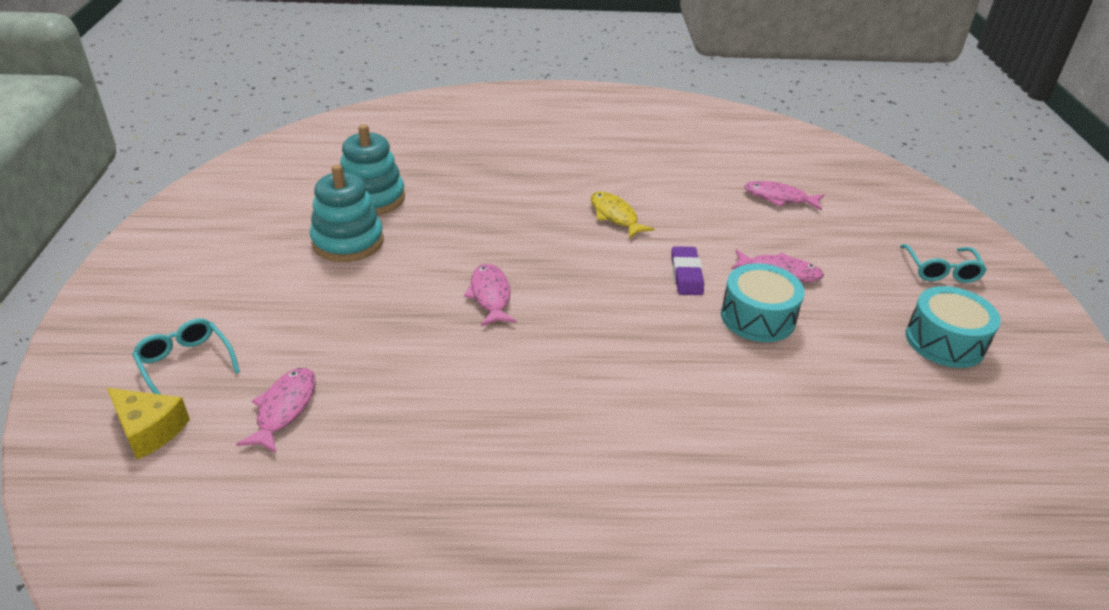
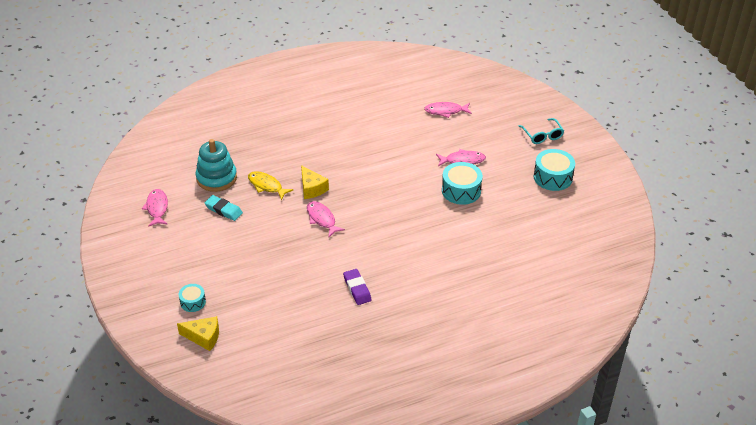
camera: 20 degrees left, 5 degrees up
(185, 363) = (193, 302): turquoise glasses -> turquoise drum
(284, 409) = (260, 307): pink fish -> pink fish (157, 208)
(348, 242) = (223, 210): turquoise stacking toy -> turquoise eraser
(503, 248) = (312, 188): none -> yellow cheese
(615, 216) = (361, 150): yellow fish -> yellow fish (267, 186)
(686, 275) = (416, 176): purple eraser -> purple eraser (357, 289)

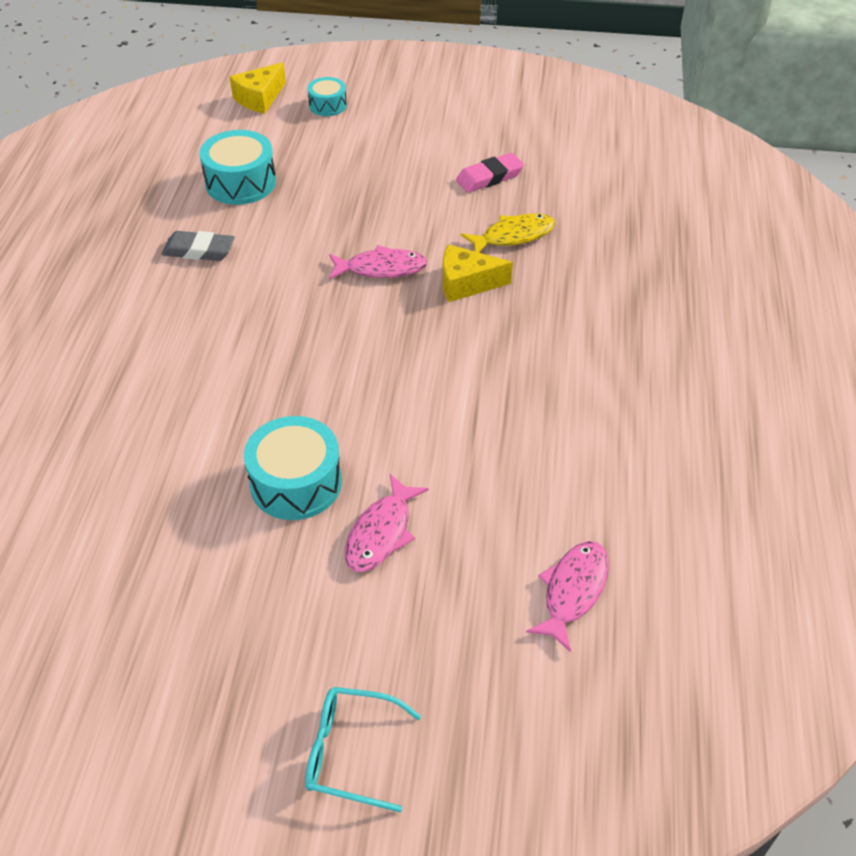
camera: 120 degrees right, 5 degrees up
(157, 208) = (544, 121): pink fish -> none
(216, 178) = (574, 191): turquoise stacking toy -> none
(223, 210) = (489, 177): turquoise eraser -> pink eraser
(357, 289) = (199, 250): purple eraser -> grey eraser
(553, 177) = (198, 676): turquoise drum -> turquoise drum (241, 182)

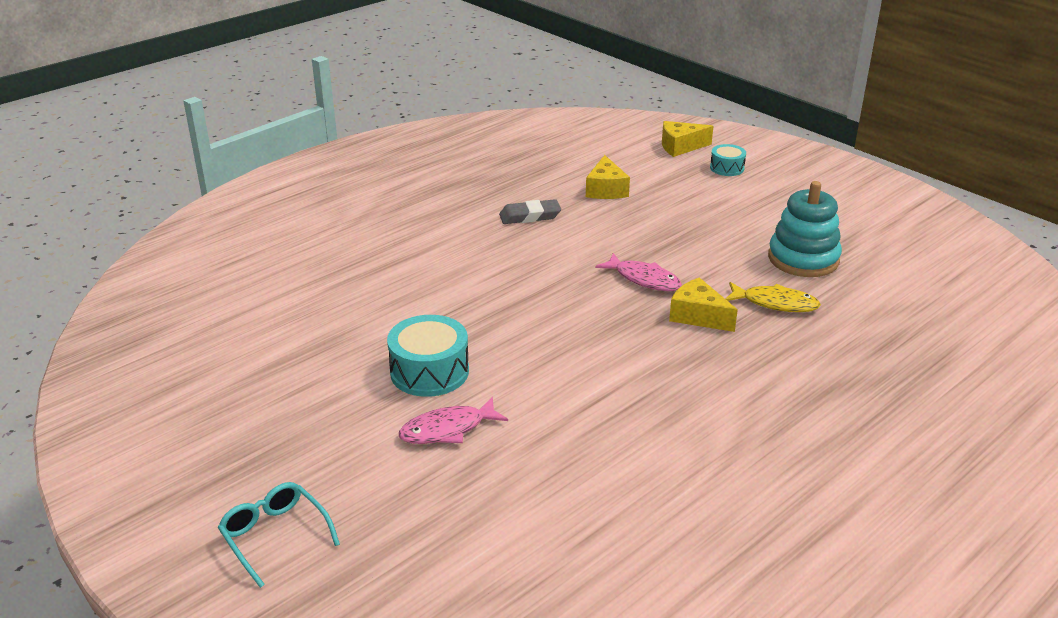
camera: 40 degrees right, 15 degrees down
(199, 250) = (530, 216): grey eraser -> grey eraser turned 60 degrees counterclockwise
(241, 182) = (606, 190): turquoise drum -> yellow cheese
(489, 177) = (803, 259): pink eraser -> turquoise stacking toy
(573, 591) = (535, 542): pink fish -> none

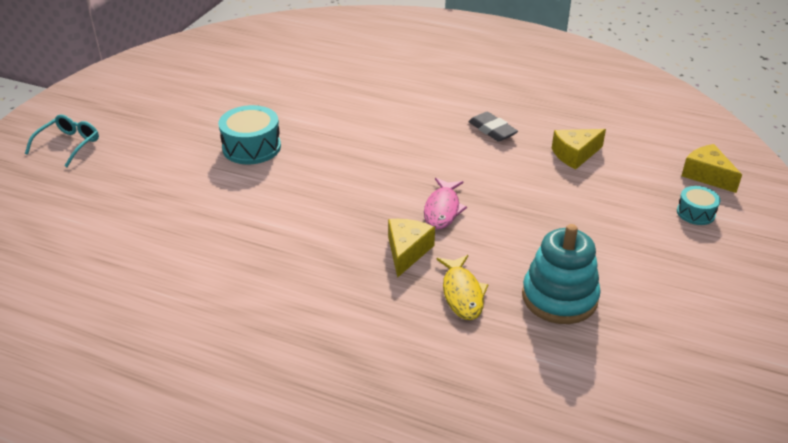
camera: 65 degrees right, 5 degrees up
(448, 429) = (192, 173): pink fish -> none

